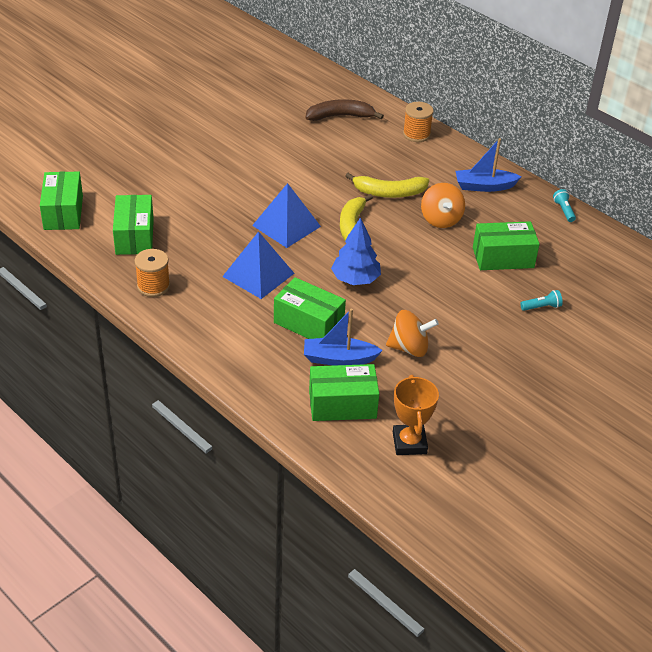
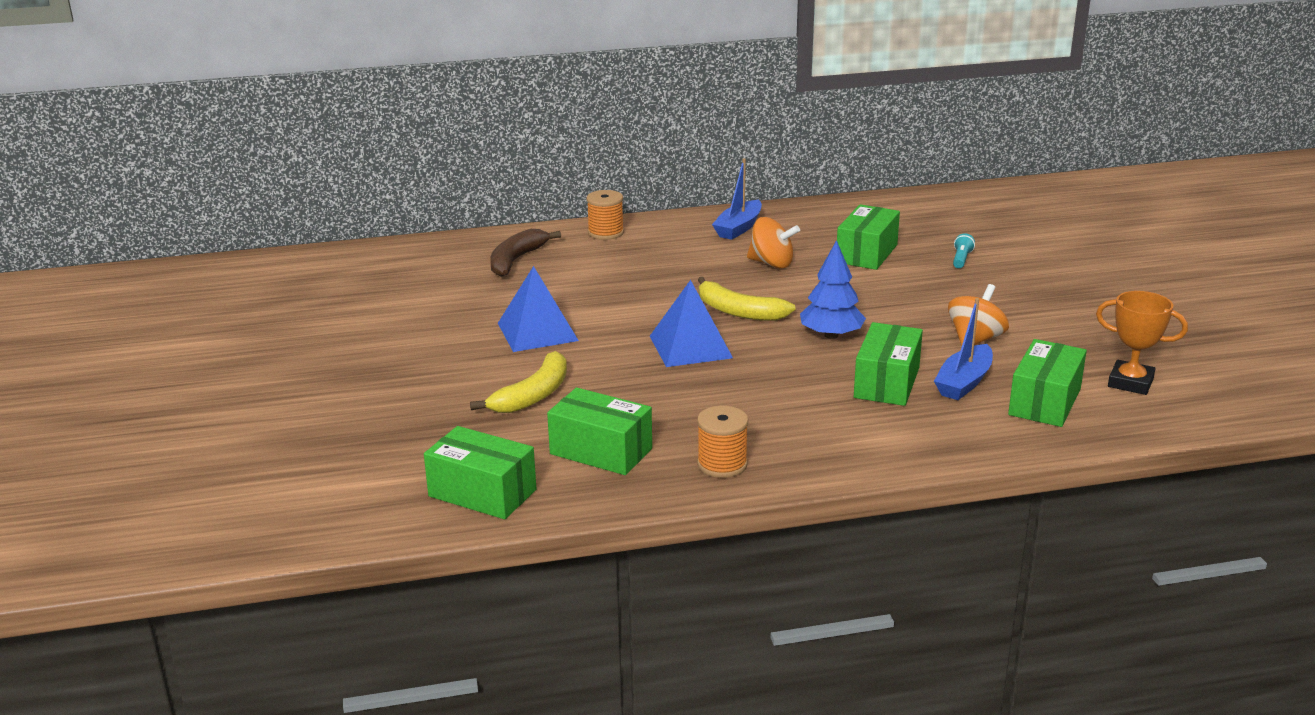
camera: 55 degrees left, 15 degrees down
(258, 275) = (767, 388): blue pyramid -> blue pyramid (537, 332)
(308, 323) = (886, 383): green box -> green box turned 45 degrees counterclockwise
(389, 193) = (694, 275): yellow banana -> yellow banana (533, 395)
(563, 210) = (819, 206): turquoise flashlight -> none

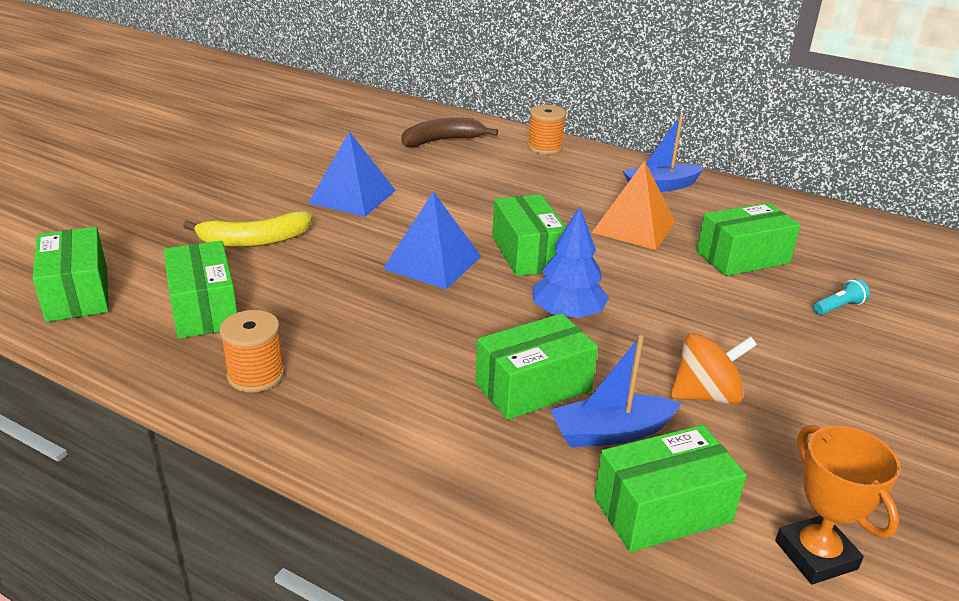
camera: 40 degrees right, 5 degrees up
(738, 312) = (527, 253): yellow banana -> green box
(771, 263) = (634, 227): orange spinning top -> orange pyramid

